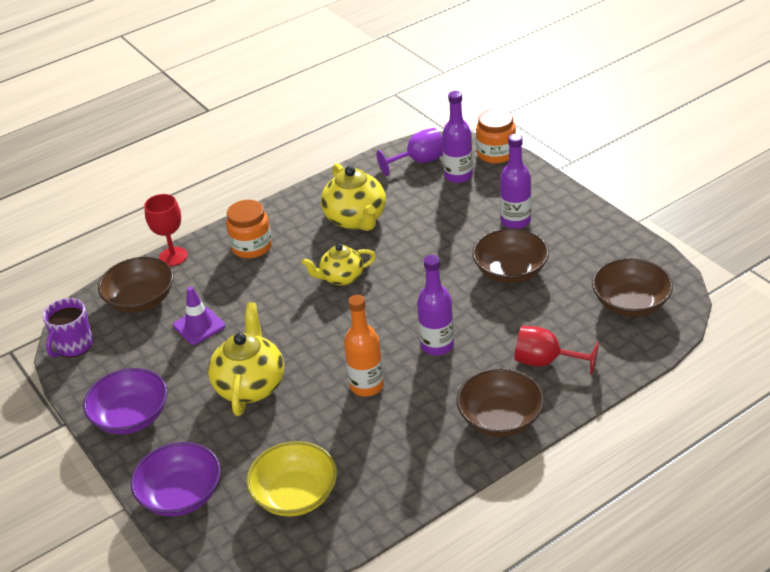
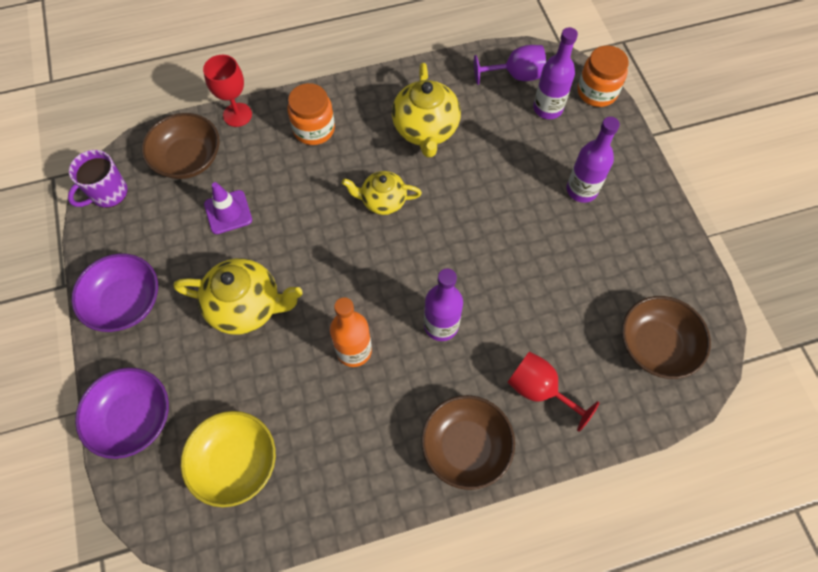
camera: 15 degrees right, 25 degrees up
(250, 385) = (246, 306): yellow teapot -> yellow teapot turned 75 degrees clockwise
(510, 271) = (551, 255): brown bowl -> none

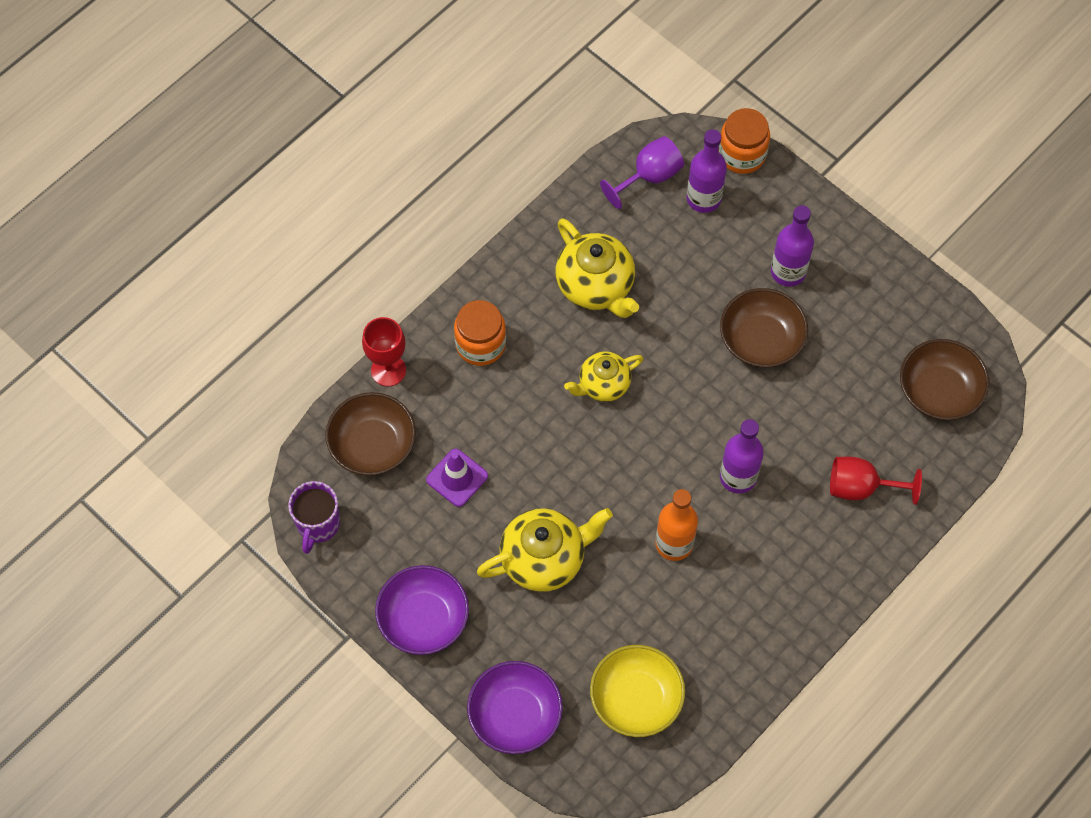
camera: 30 degrees left, 0 degrees up
(465, 446) = (827, 572): brown bowl -> brown bowl (761, 340)

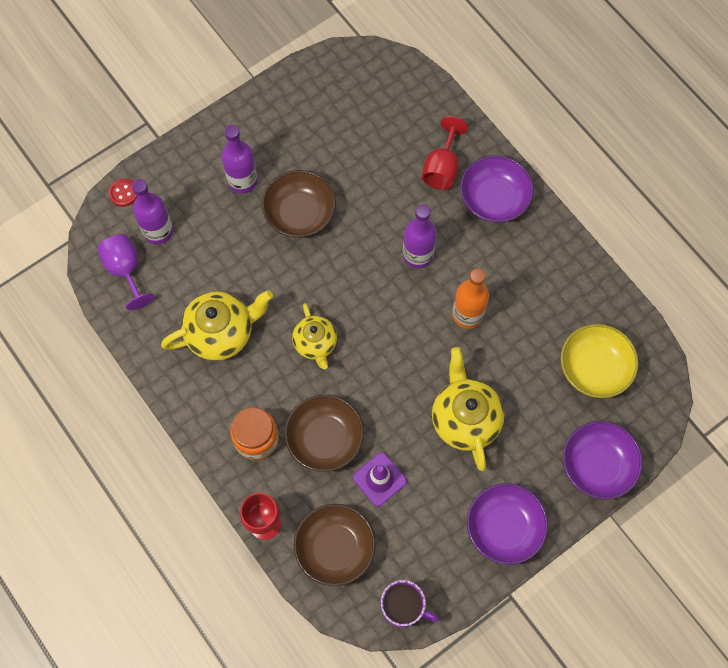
camera: 80 degrees left, 5 degrees up
(742, 154) = (123, 193): orange jar -> red button
(833, 554) = (494, 199): none -> purple bowl
(939, 391) = (371, 95): brown bowl -> brown bowl (325, 438)

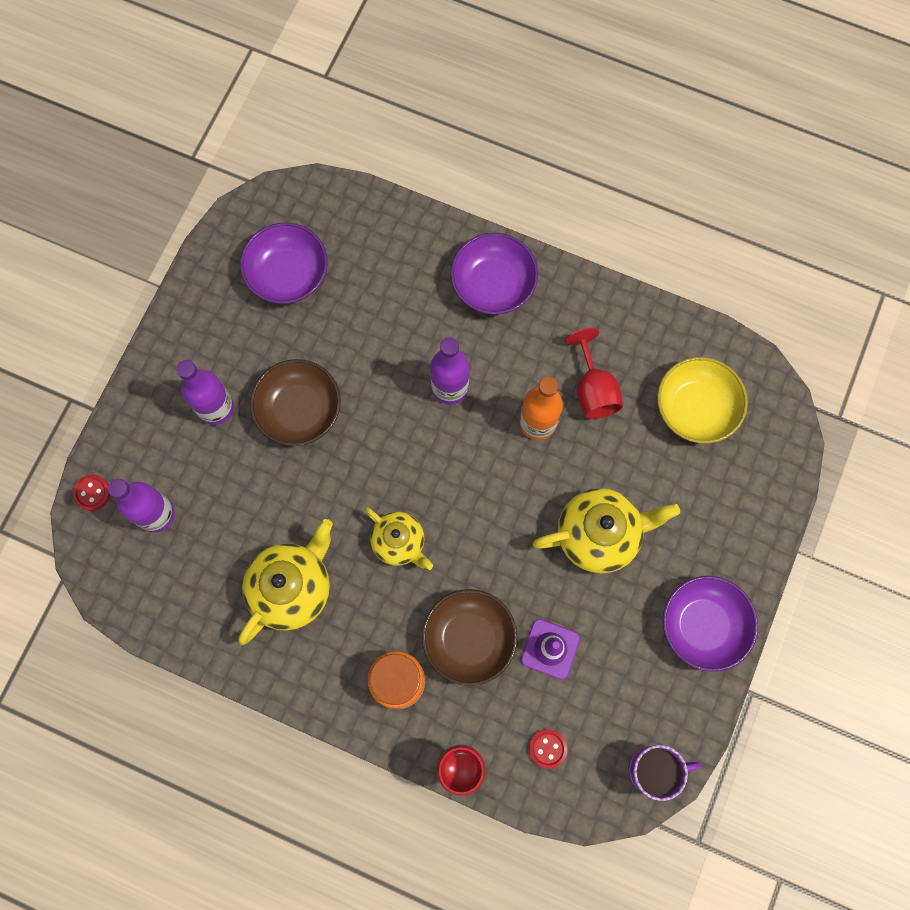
camera: 30 degrees left, 5 degrees up
(125, 270) = (146, 577): purple goblet -> none
(335, 548) = (547, 748): brown bowl -> red button
(442, 168) = (420, 280): red goblet -> red goblet (593, 390)
(465, 419) = (599, 535): yellow teapot -> yellow teapot turned 120 degrees clockwise
(597, 465) = (756, 507): purple bowl -> purple bowl (288, 274)

